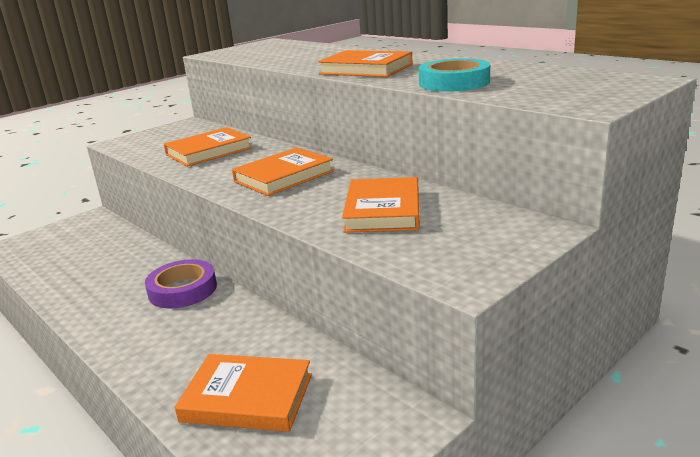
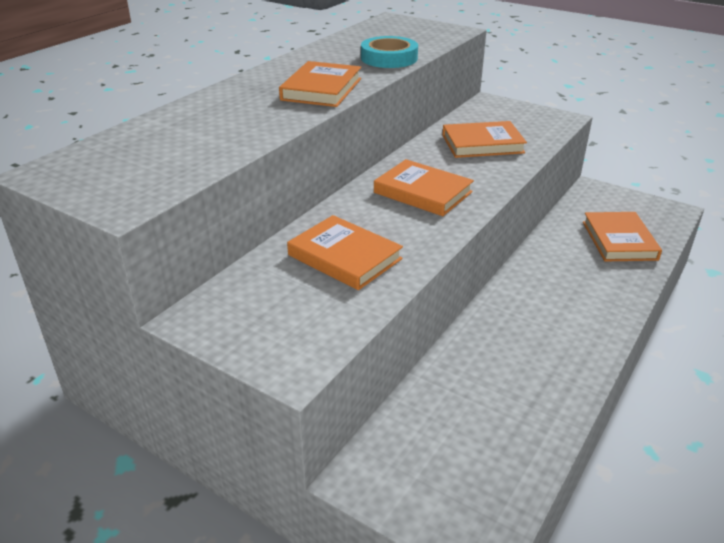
camera: 105 degrees left, 10 degrees up
(182, 289) = (516, 307): purple tape -> none

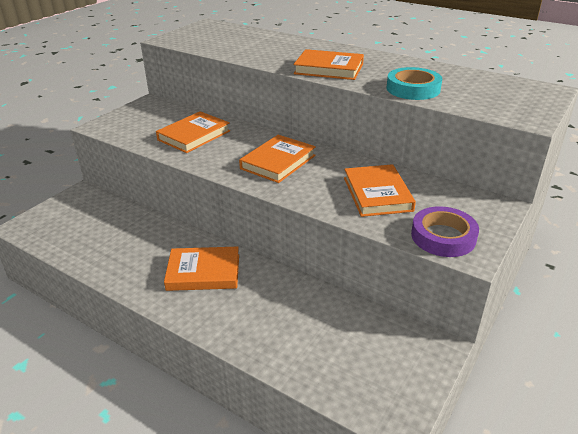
camera: 90 degrees right, 0 degrees up
(542, 124) = (443, 236): none -> purple tape
(619, 240) = (315, 345): orange book -> orange book (203, 272)

